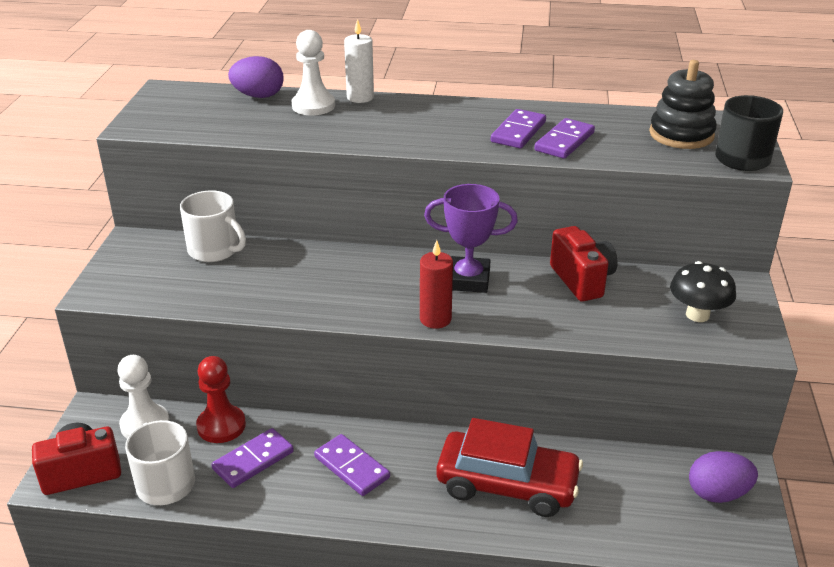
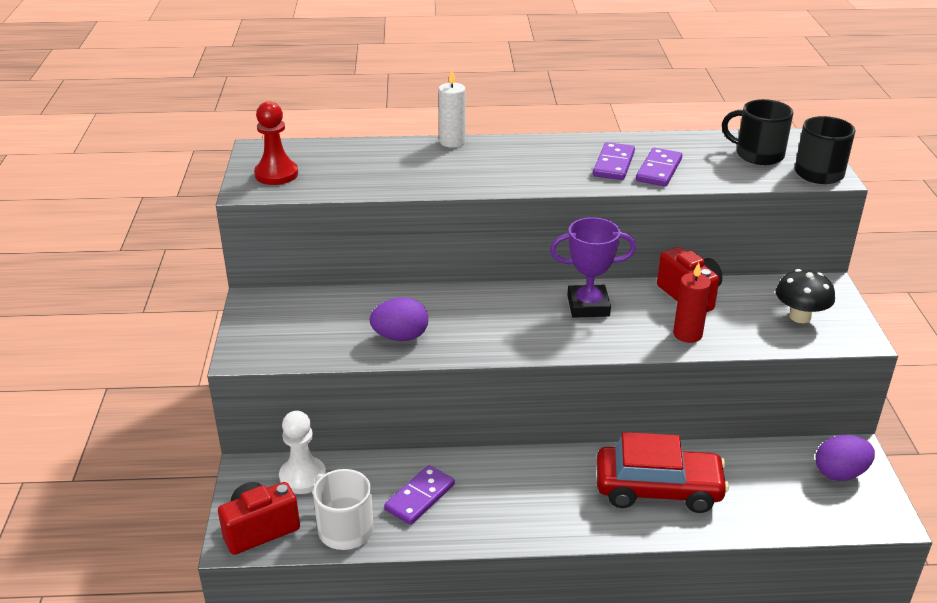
camera: 10 degrees left, 0 degrees up
(214, 250) = (339, 302): white mug -> none
(221, 426) = (377, 469): red pawn -> red pawn (276, 174)
(258, 96) = (354, 148): purple egg -> purple egg (400, 337)
(313, 106) = (412, 154): white pawn -> none
(352, 467) = (513, 492): purple domino -> none
(435, 319) = (573, 346): red candle -> red candle (687, 334)
(681, 134) = (758, 154): black stacking toy -> black mug

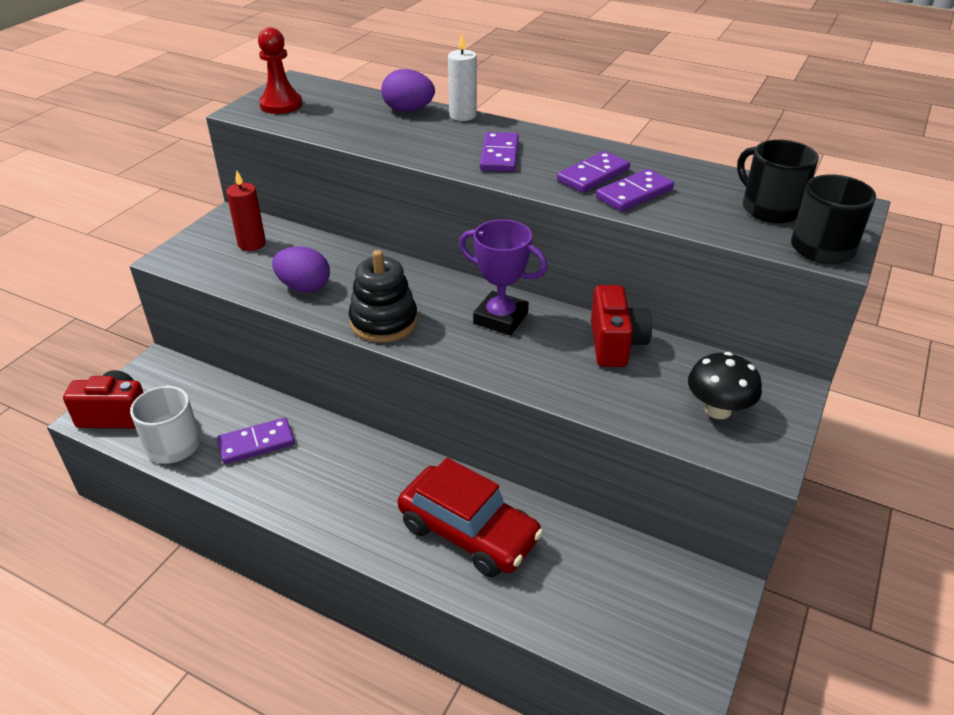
camera: 30 degrees right, 5 degrees up
(303, 477) = (188, 386): white pawn -> none
(501, 341) = (383, 322): none -> black stacking toy
(524, 168) = (499, 155): none -> purple domino
(687, 334) = (570, 382): red candle -> red candle (252, 244)
(840, 473) = (679, 606): purple egg -> purple egg (408, 110)

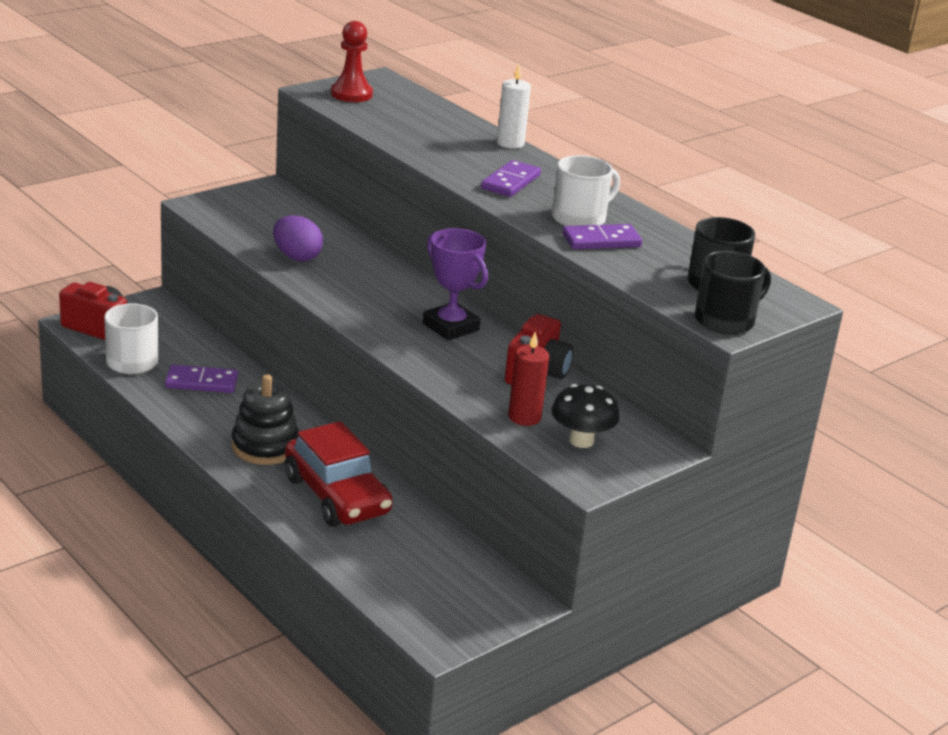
camera: 20 degrees right, 10 degrees down
(252, 244) = (275, 213): red candle -> red candle (524, 417)
(383, 322) = (345, 300): black stacking toy -> black stacking toy (265, 446)
(408, 110) = (463, 127): purple egg -> none
(593, 175) = (580, 218): purple domino -> white mug

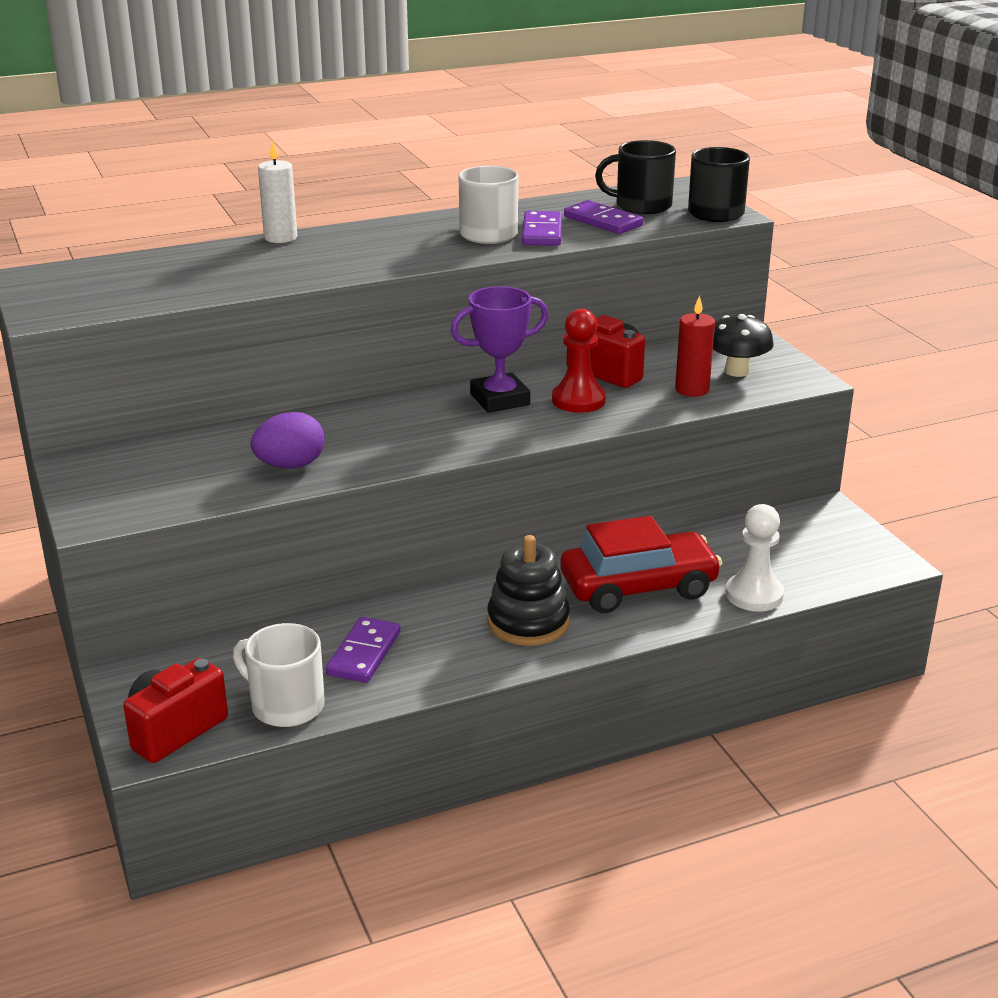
camera: 70 degrees left, 0 degrees up
(348, 557) = (754, 595): none -> white pawn
(351, 94) = (72, 296): red pawn -> red pawn (578, 400)
(510, 182) = (385, 250): purple domino -> purple domino (603, 221)

